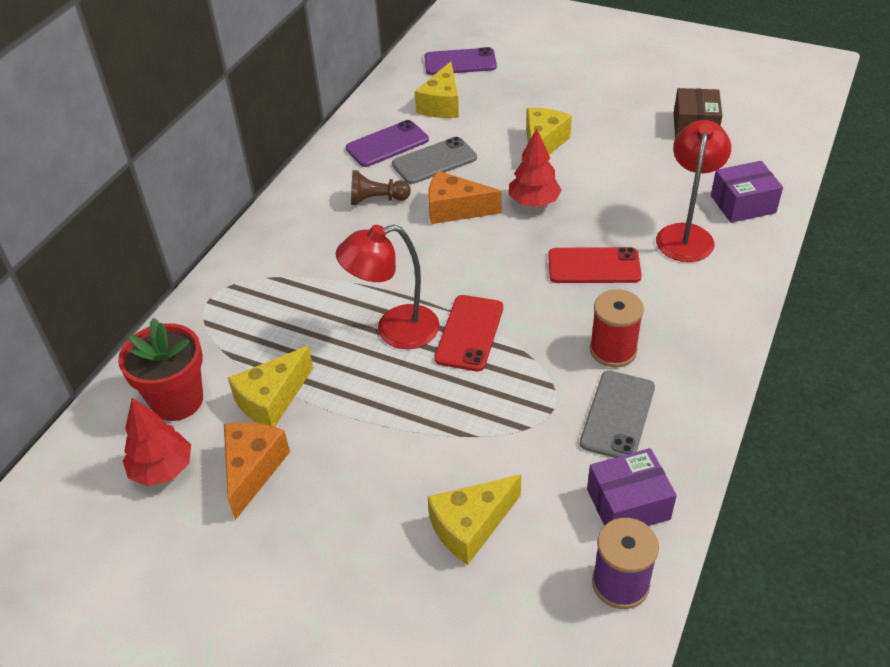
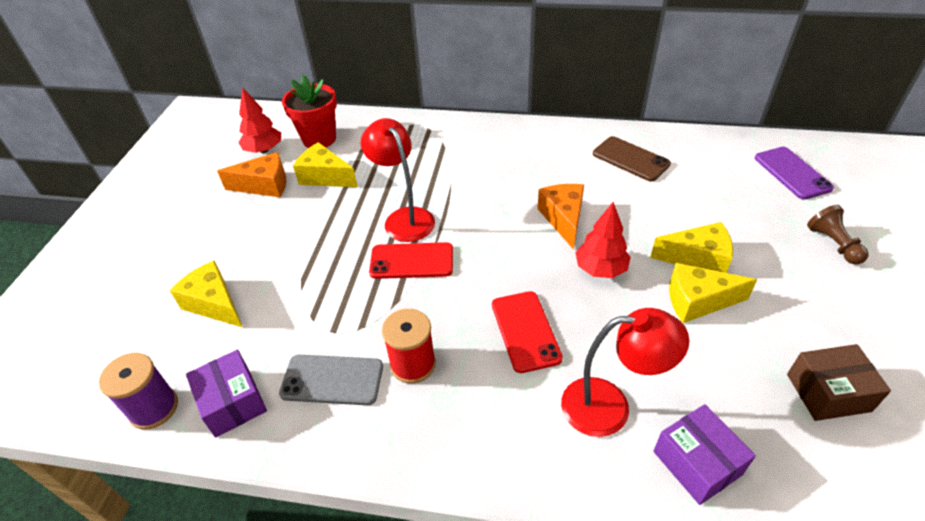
camera: 75 degrees right, 0 degrees up
(377, 200) = (553, 171): brown pawn -> brown pawn (833, 244)
(387, 144) = (630, 159): purple phone -> brown phone
(434, 161) = (624, 191): grey phone -> none
(442, 104) = (712, 177): yellow cheese -> yellow cheese (698, 301)

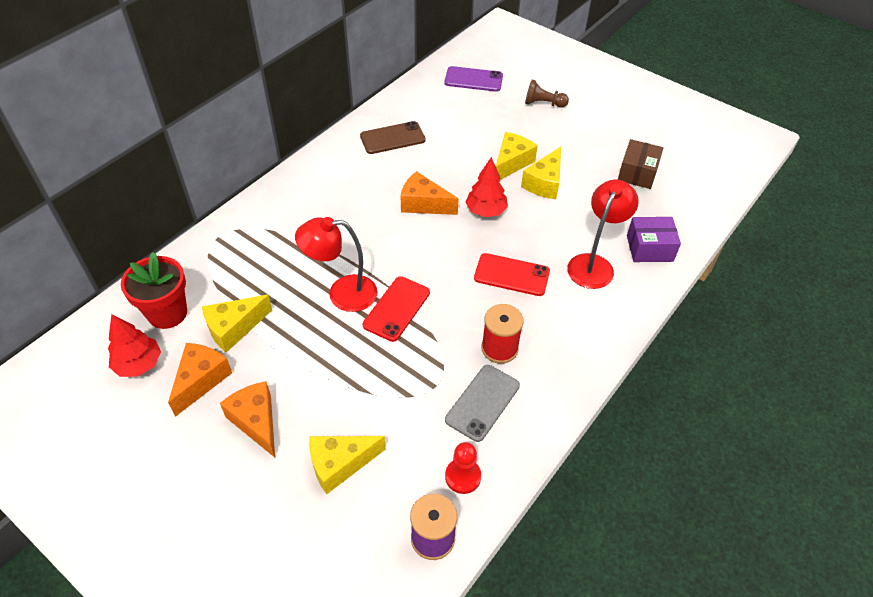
camera: 65 degrees left, 5 degrees up
(233, 402) = (463, 476): purple box -> red pawn
(238, 233) = (256, 421): none -> orange cheese

